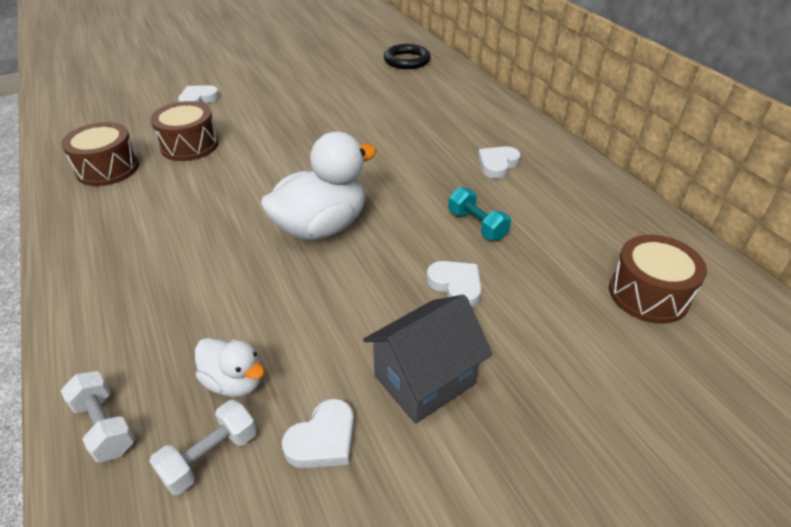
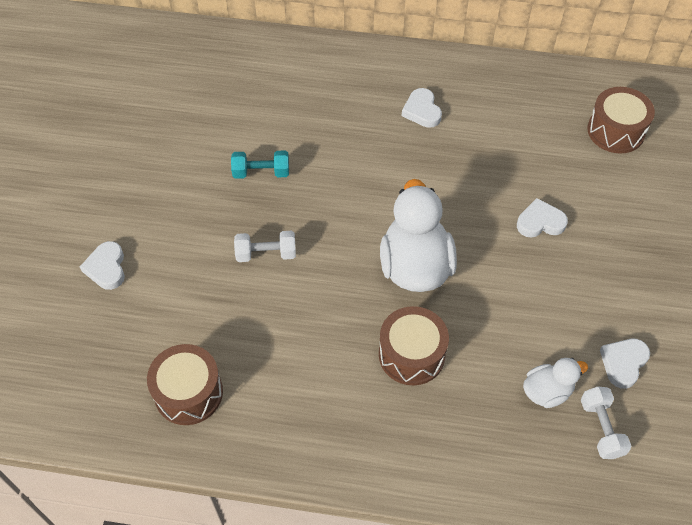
camera: 55 degrees left, 15 degrees up
(104, 426) = (540, 482): white dumbbell -> white dumbbell (266, 254)
(189, 145) = (201, 309): brown drum -> brown drum (411, 354)
(323, 439) = (623, 363): white heart -> white heart turned 135 degrees counterclockwise
(407, 60) = (189, 62): black ring -> none
(424, 380) = (610, 287): grey house -> none
(477, 225) = (486, 171): turquoise dumbbell -> turquoise dumbbell (261, 172)

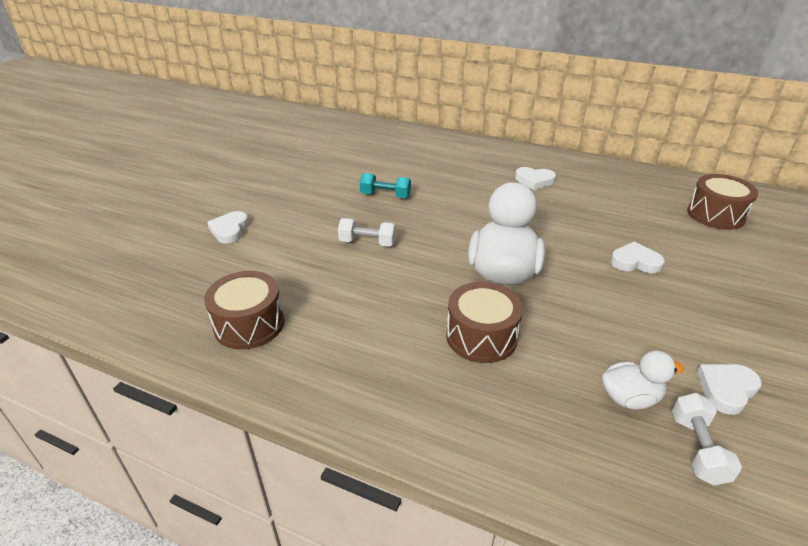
camera: 15 degrees right, 20 degrees down
(422, 111) = (534, 181): white heart -> white heart turned 75 degrees counterclockwise

